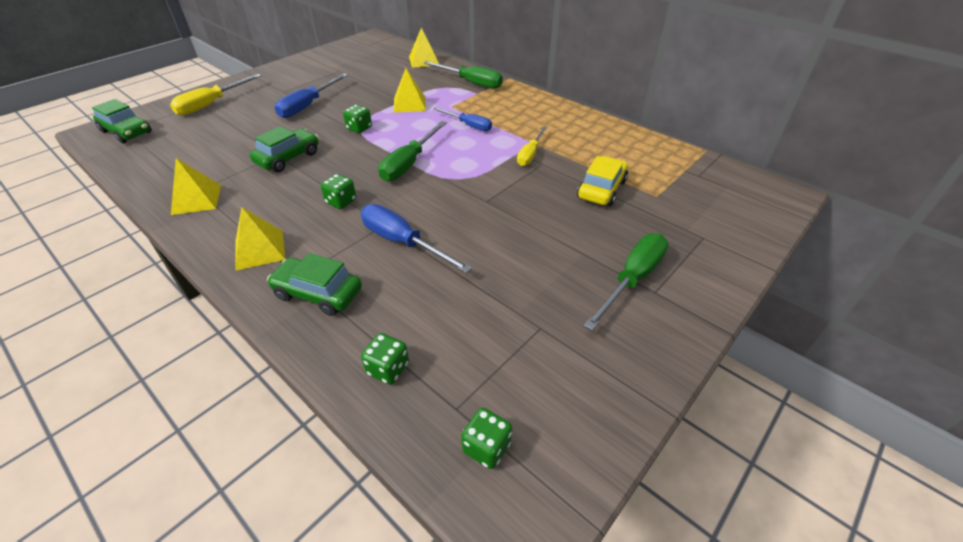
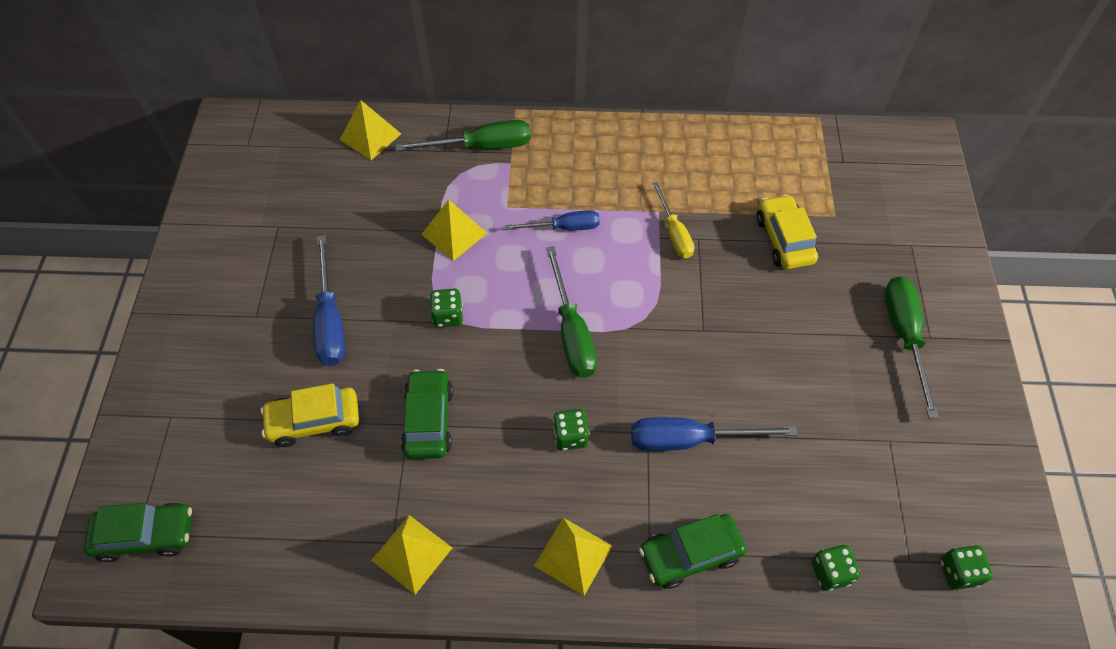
camera: 40 degrees left, 15 degrees up
(211, 104) = (190, 406): yellow screwdriver -> none
(244, 132) = (314, 421): none -> yellow car

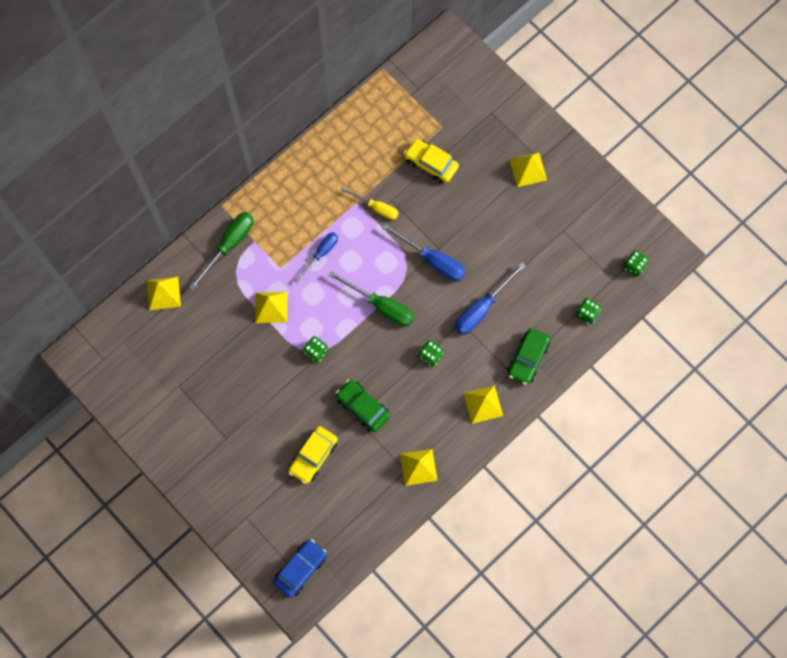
camera: 45 degrees left, 15 degrees up
(146, 535) = (300, 569): green car -> blue car
(330, 320) = (264, 406): blue screwdriver -> blue screwdriver (432, 260)
(904, 336) = (528, 169): green screwdriver -> yellow pyramid

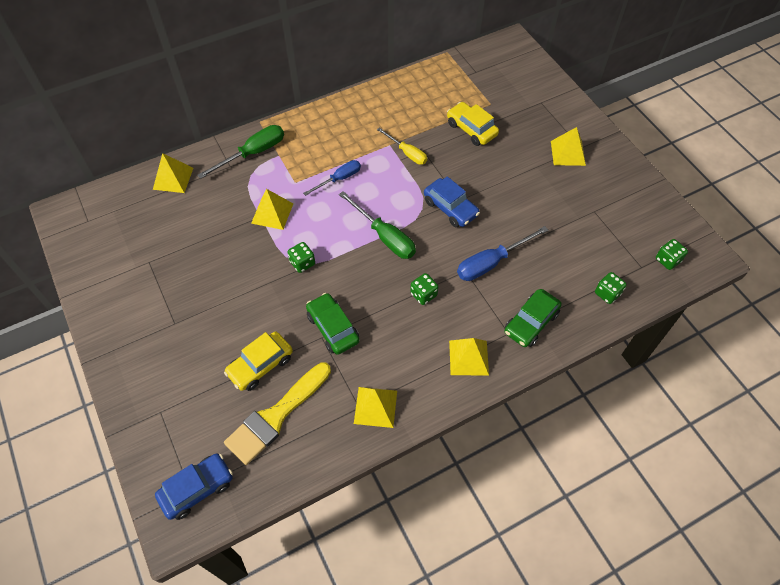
camera: 15 degrees right, 15 degrees down
(341, 496) = (276, 416): none -> yellow brush
(432, 260) = (450, 208): blue screwdriver -> blue car

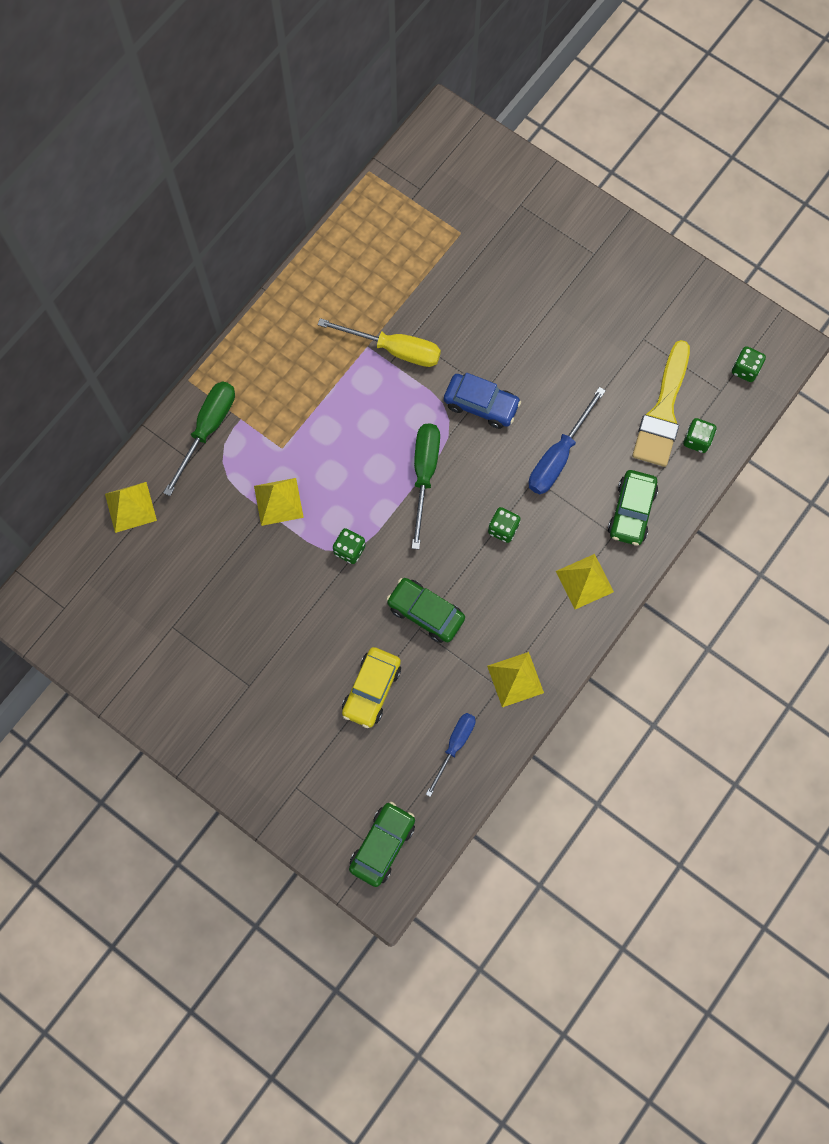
camera: 25 degrees left, 15 degrees up
(197, 489) = (382, 845): blue car -> green car
(276, 416) = (419, 736): yellow brush -> yellow brush (663, 411)
(339, 179) = (332, 421): blue screwdriver -> blue screwdriver (454, 746)
(384, 236) = (424, 475): green screwdriver -> green screwdriver turned 105 degrees counterclockwise
(407, 153) = (394, 349): yellow screwdriver -> yellow screwdriver, size x1.50
(471, 129) = (454, 281): yellow car -> none
(568, 153) = (582, 268): yellow pyramid -> none

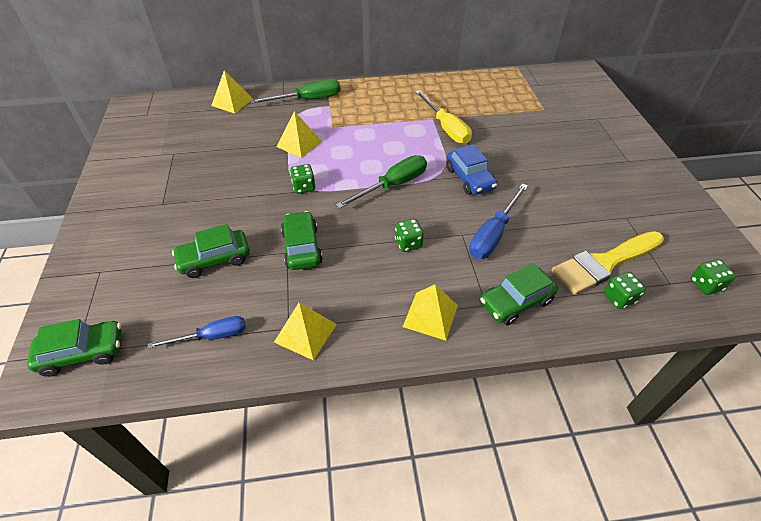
camera: 45 degrees right, 25 degrees down
(371, 689) = (214, 259): yellow car -> green car
(558, 456) = (493, 234): blue screwdriver -> blue screwdriver turned 45 degrees counterclockwise

